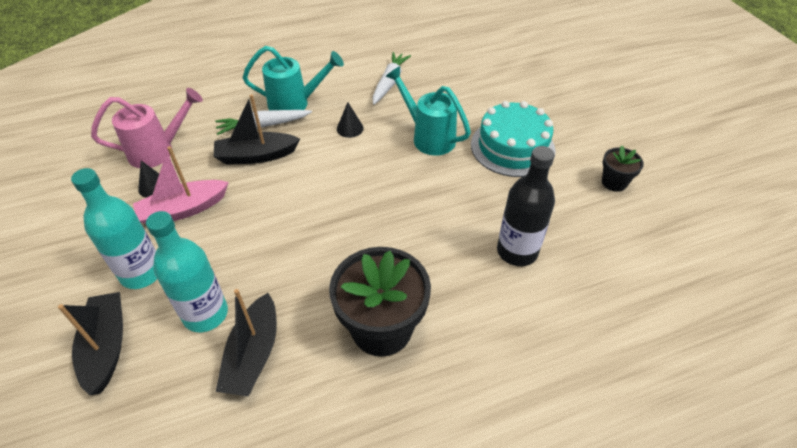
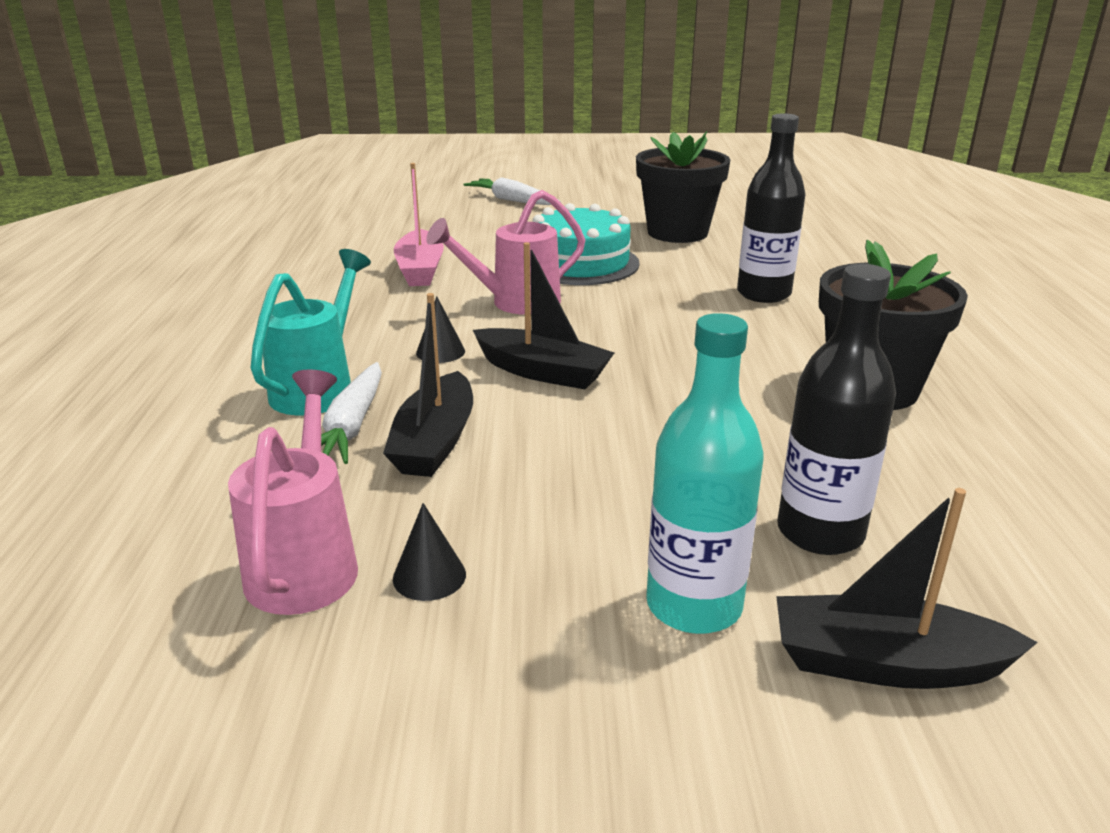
camera: 70 degrees left, 20 degrees down
(184, 210) = (533, 538): pink boat -> pink boat (420, 270)
(205, 314) = (820, 532): turquoise bottle -> black bottle
(253, 354) = (911, 492): black boat -> black boat (542, 372)
(389, 82) = (356, 307): white carrot -> white carrot (512, 200)
(428, 137) = (515, 303): turquoise watering can -> pink watering can
(614, 182) = (677, 233): black flower pot -> black flower pot, size x2.00

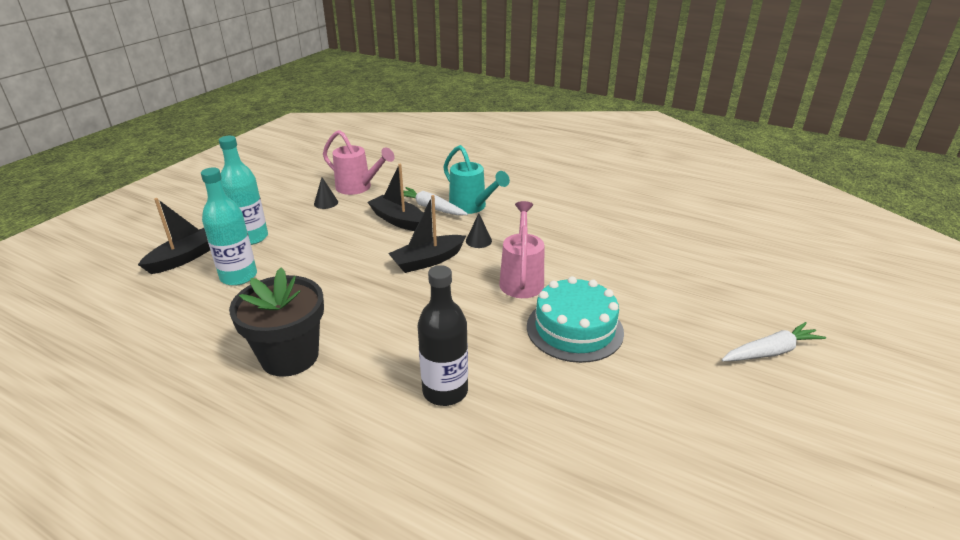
camera: 120 degrees right, 5 degrees up
(420, 270) = (605, 262): pink boat -> none
(677, 233) = (618, 417): black flower pot -> none
(820, 532) = (238, 276): black bottle -> turquoise bottle

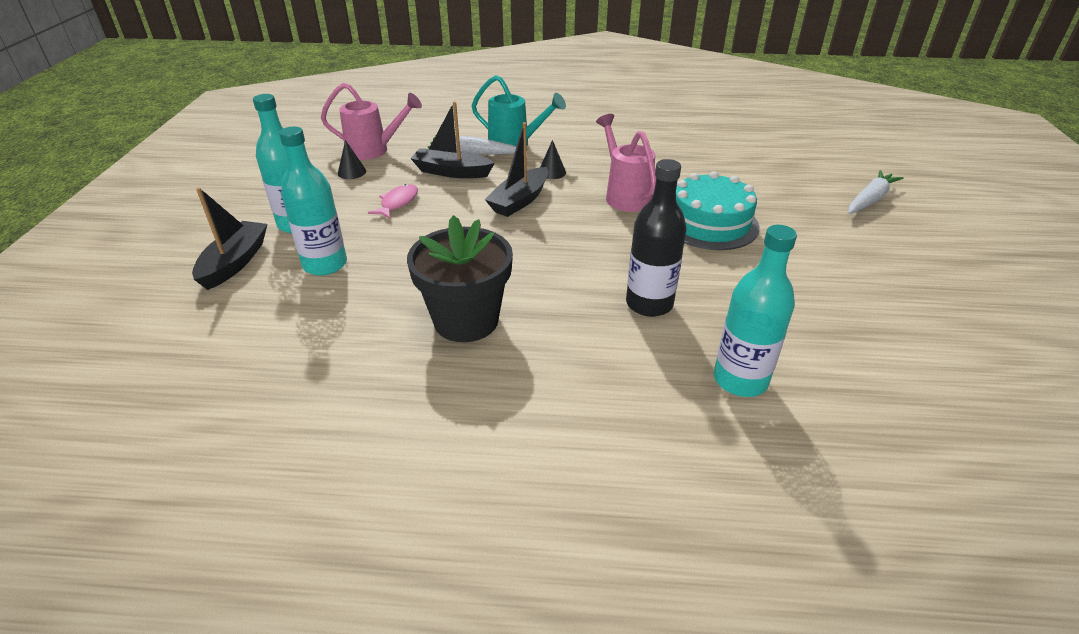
camera: 25 degrees left, 5 degrees up
(334, 238) = (397, 203): none -> pink fish
(455, 495) = (740, 380): none -> turquoise bottle

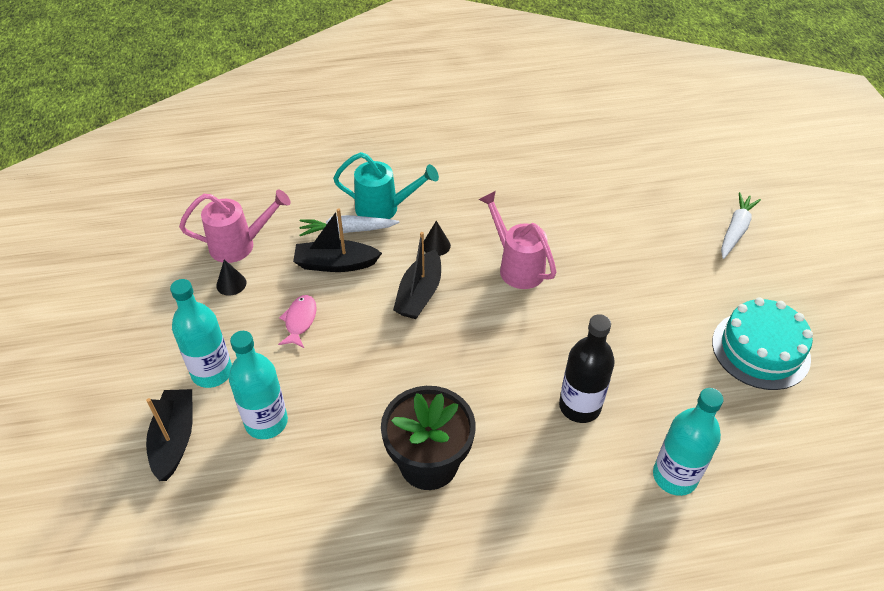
camera: 15 degrees left, 10 degrees up
(709, 223) = (604, 290): turquoise cake -> turquoise cake (760, 350)

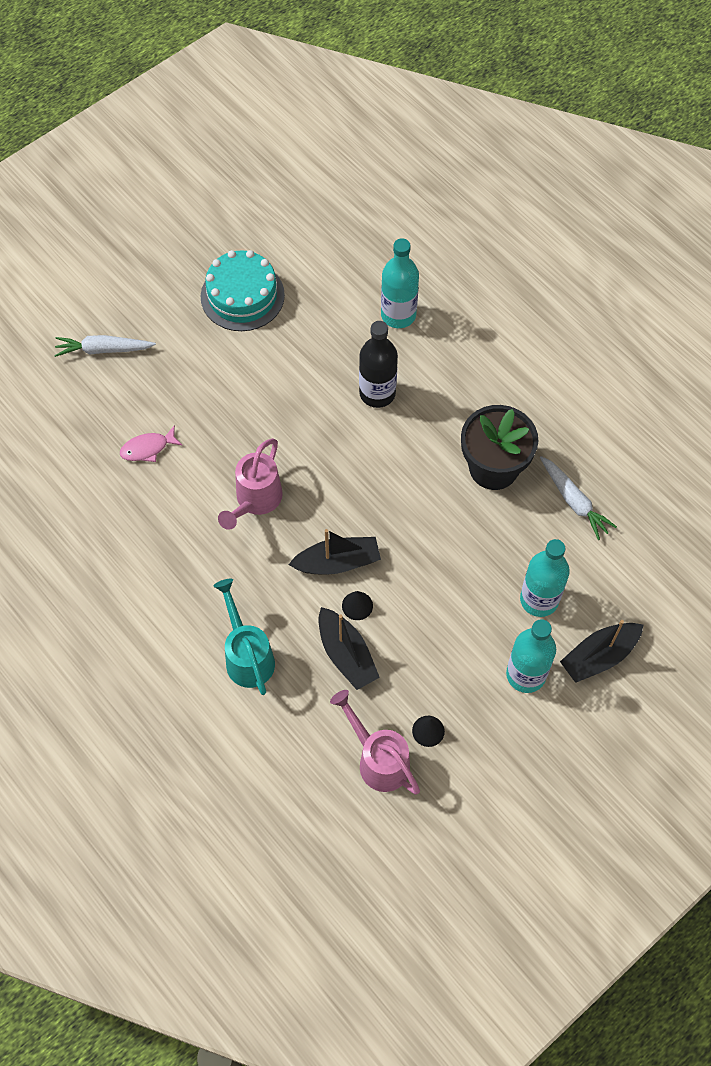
camera: 120 degrees left, 15 degrees up
(300, 321) = (429, 641): pink fish -> pink fish (148, 448)
(347, 230) = (298, 671): white carrot -> white carrot (574, 501)
(436, 245) = (269, 581): black cone -> black cone (357, 605)

